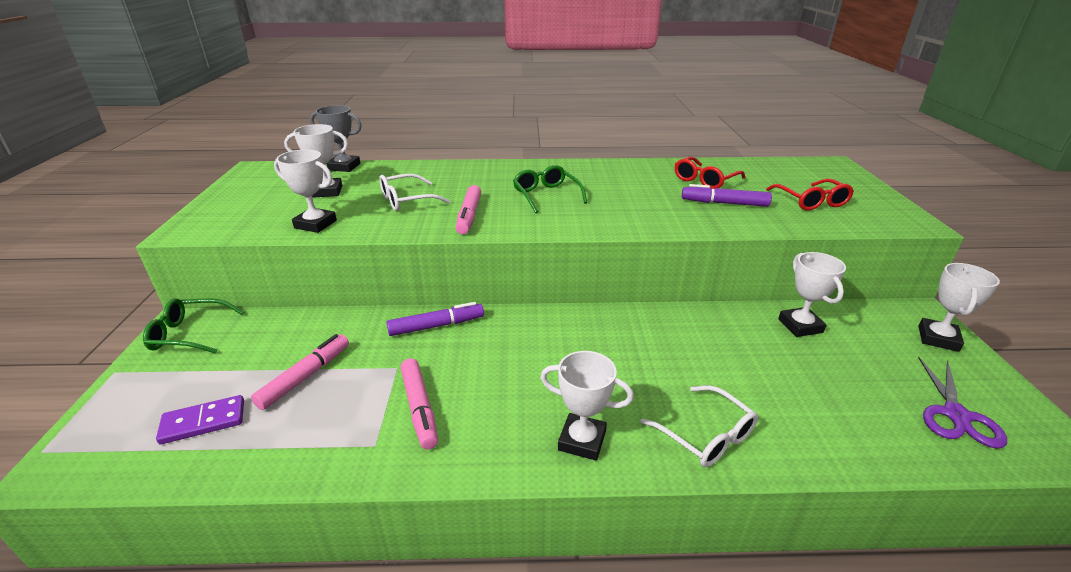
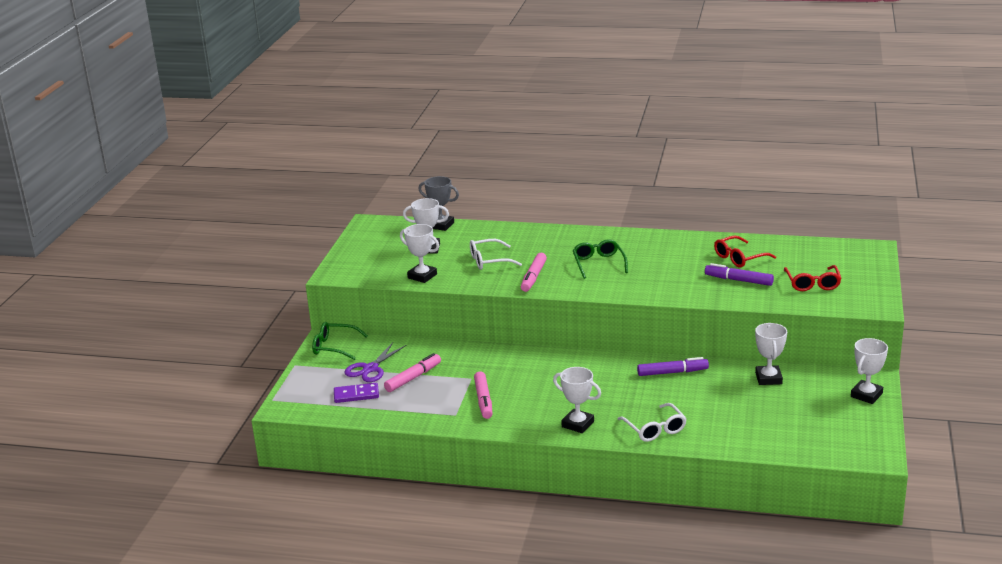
camera: 15 degrees right, 5 degrees down
(436, 326) = (501, 356): purple marker -> purple marker (672, 372)
(956, 415) = (827, 435): purple scissors -> purple scissors (370, 369)

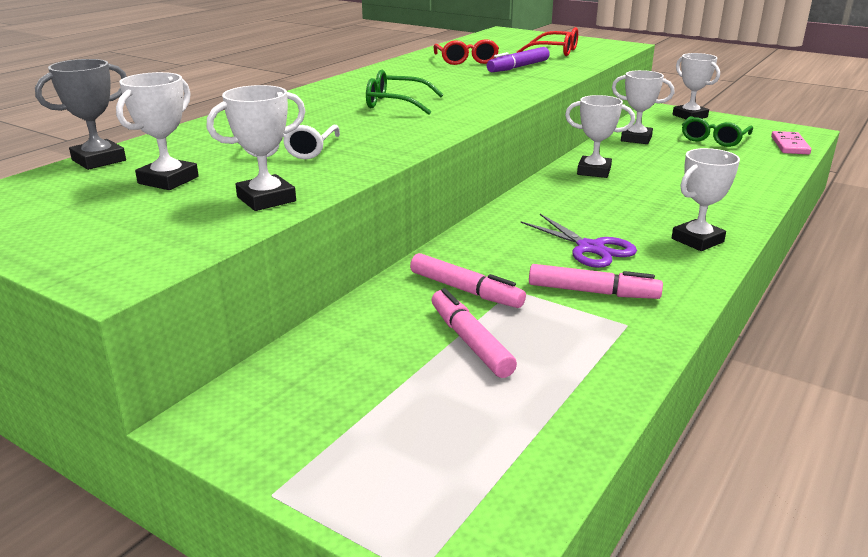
camera: 70 degrees left, 0 degrees up
(334, 347) = (253, 414): green glasses -> green glasses (714, 139)
(356, 395) = (489, 421): purple domino -> none
(370, 369) = (394, 383): purple scissors -> purple scissors (590, 248)
(533, 277) = (386, 135): pink marker -> pink marker (465, 290)
(655, 429) = (725, 202): white glasses -> none
(672, 372) = (594, 171): purple marker -> white trophy
(824, 449) = (790, 145): none -> pink domino

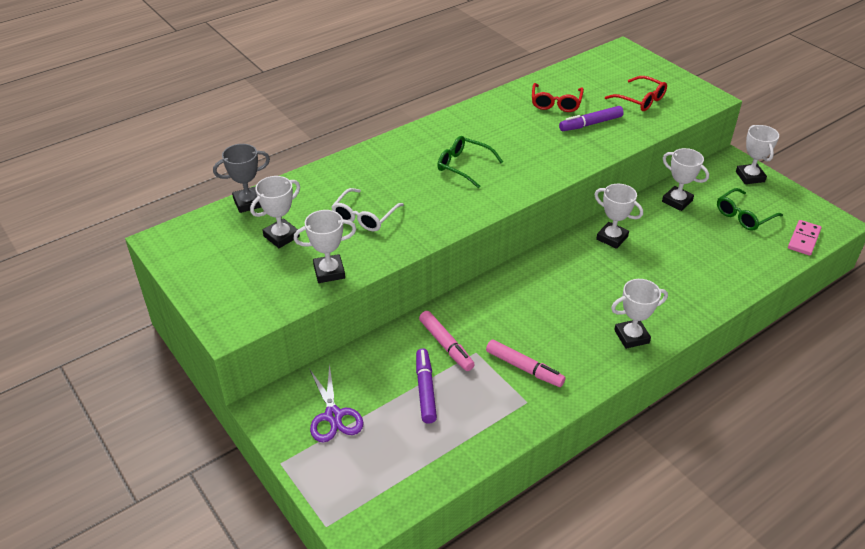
camera: 20 degrees right, 15 degrees up
(470, 341) = (425, 390): pink marker -> purple marker
(590, 248) = (550, 325): purple scissors -> purple scissors (333, 416)

